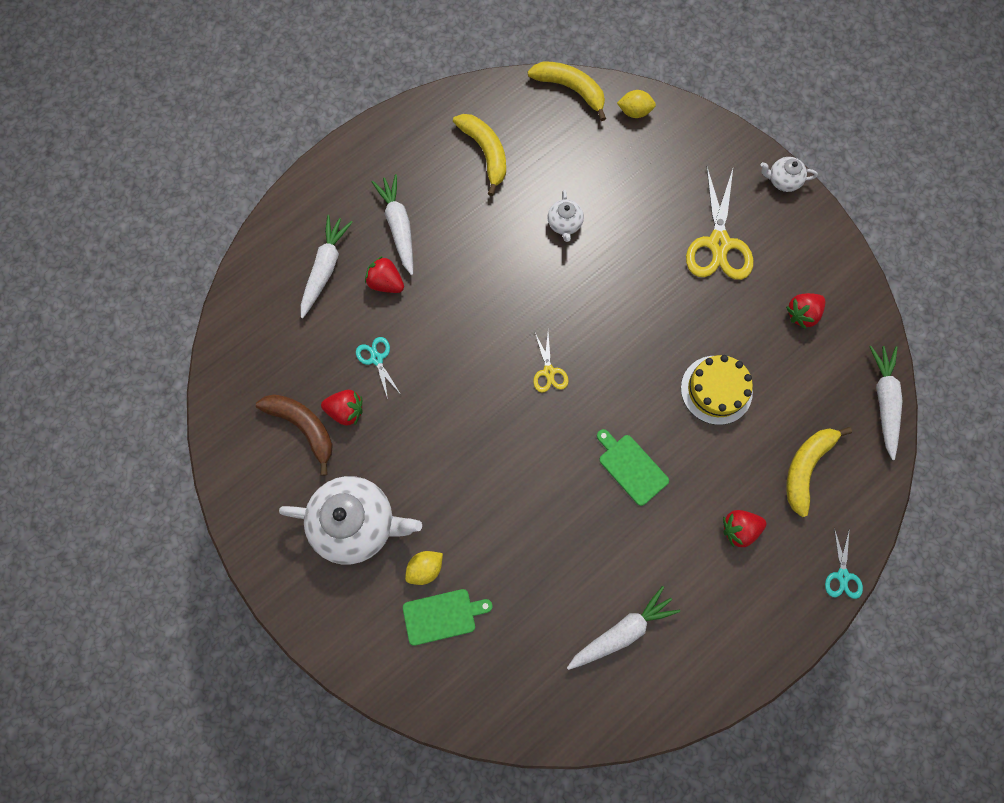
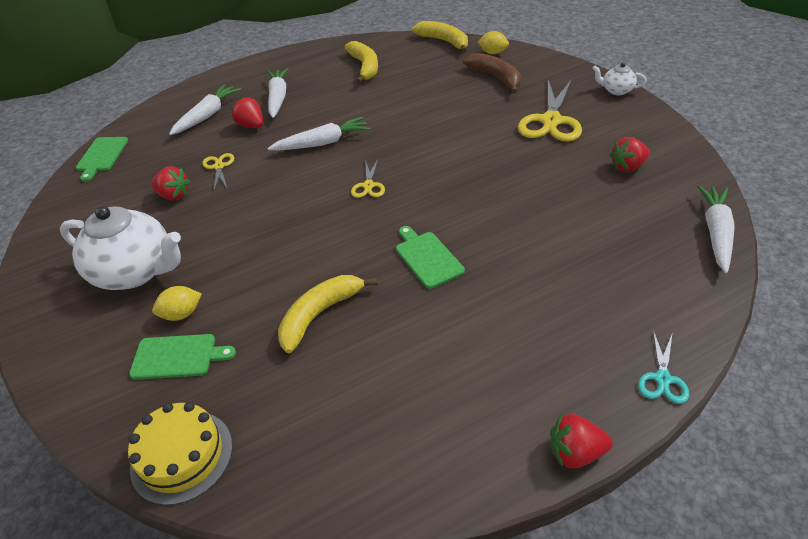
camera: 15 degrees right, 30 degrees down
(231, 355) = (101, 156): none -> green cutting board
(303, 427) = (130, 202): brown banana -> brown banana (496, 77)
(376, 359) = (219, 166): turquoise scissors -> yellow scissors
(564, 224) = (415, 103): white teapot -> none
(622, 631) = (373, 398): white carrot -> white carrot (322, 143)
(716, 390) = (531, 210): yellow cake -> yellow cake (182, 456)
(739, 529) = (536, 320): red strawberry -> red strawberry (575, 453)
(805, 468) = (622, 276): yellow banana -> yellow banana (319, 315)

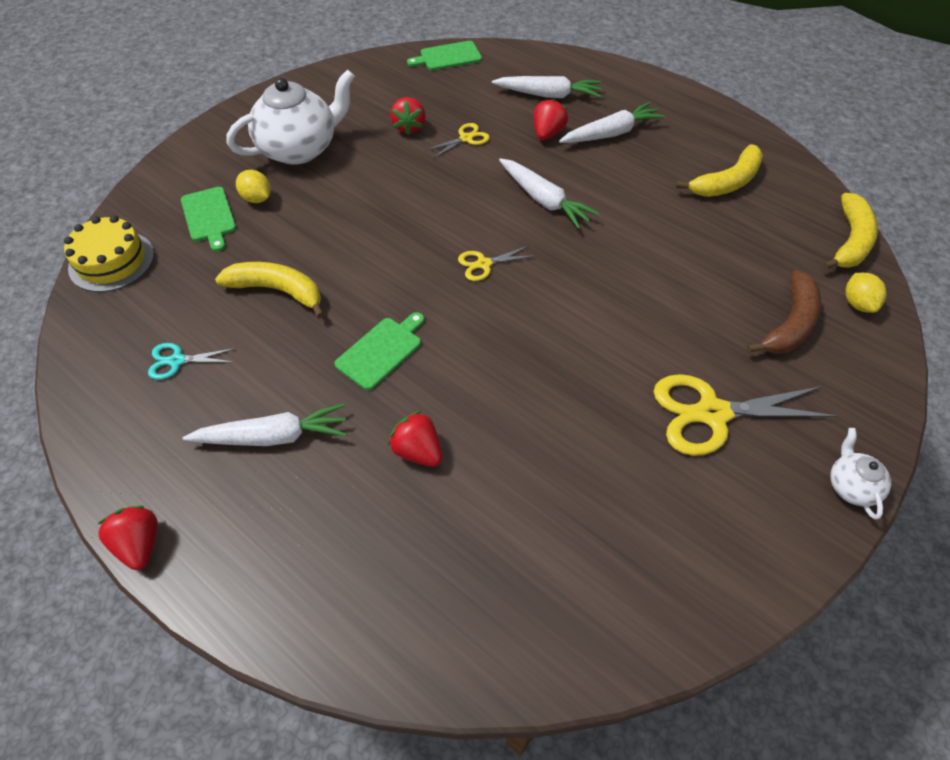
camera: 65 degrees right, 10 degrees up
(136, 272) = (300, 149): white teapot -> white teapot turned 120 degrees counterclockwise
(628, 167) = (644, 530): red strawberry -> red strawberry (418, 451)
(662, 379) = (248, 618): turquoise scissors -> turquoise scissors (177, 361)
(715, 233) = (534, 666): white carrot -> white carrot (273, 436)

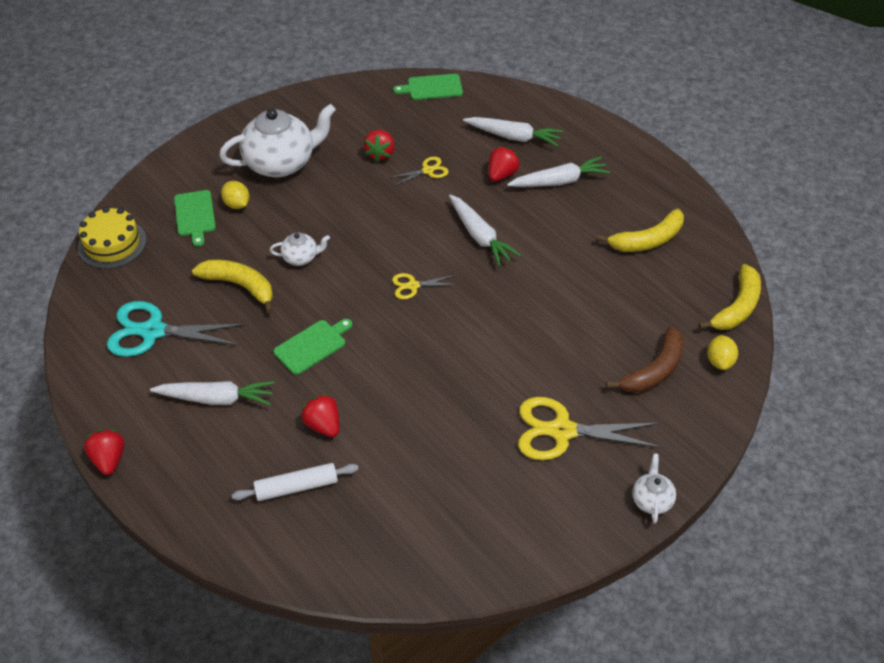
camera: 10 degrees right, 5 degrees down
(177, 361) = (153, 331): turquoise scissors -> turquoise scissors, size x1.99
(344, 249) = (301, 258): none -> white teapot
(402, 542) = (296, 487): none -> white rolling pin

